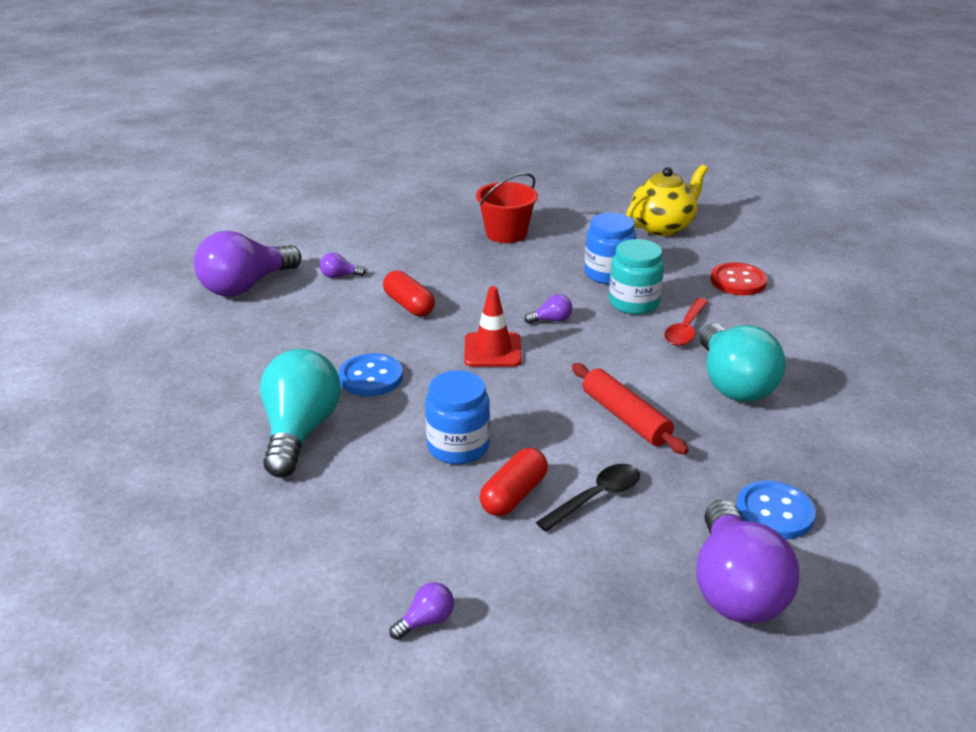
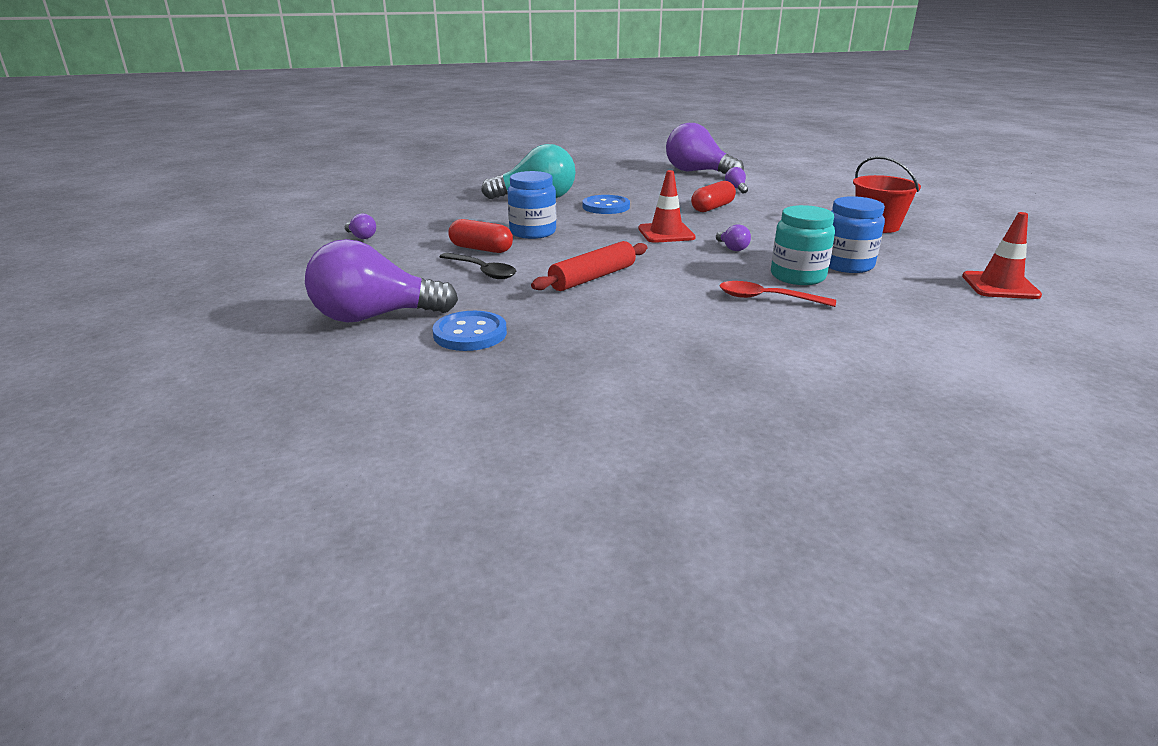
camera: 80 degrees right, 5 degrees down
(662, 227) = (1000, 286): yellow teapot -> red traffic cone
(733, 384) = (676, 319): turquoise light bulb -> none
(738, 281) = (911, 325): red button -> none

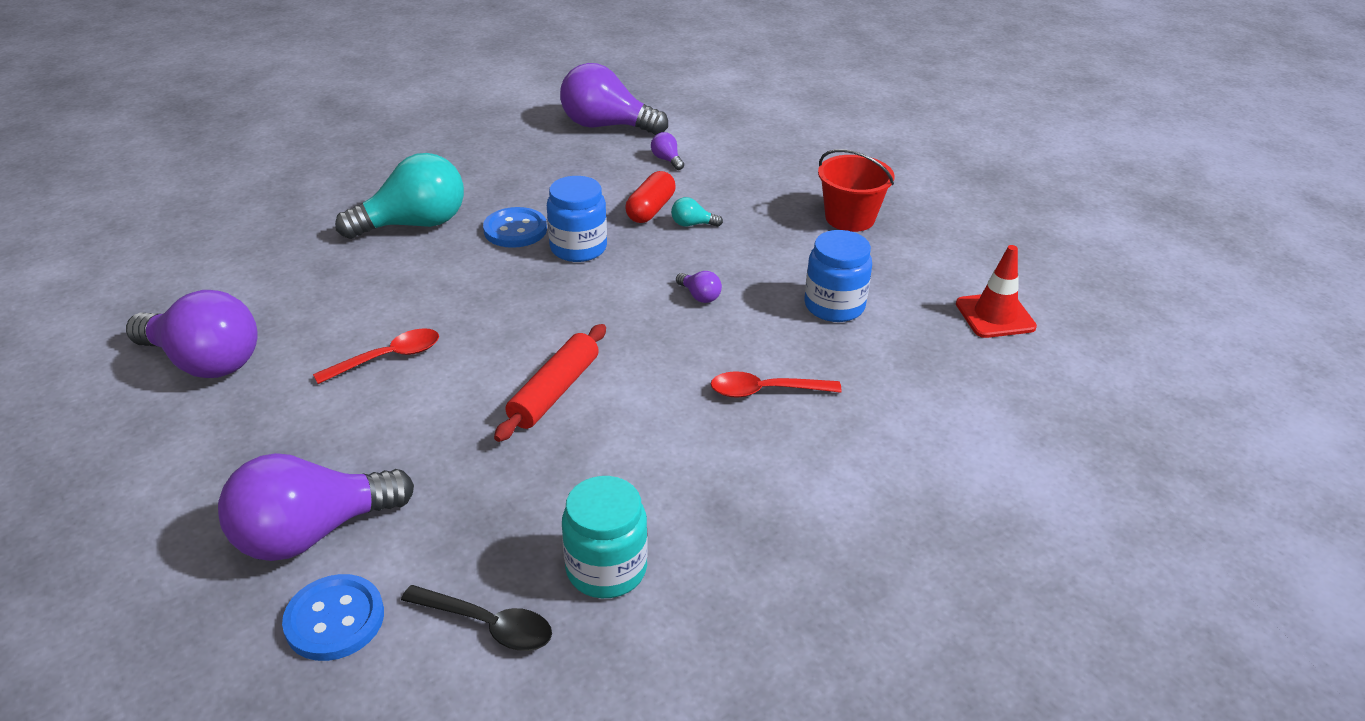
camera: 20 degrees left, 10 degrees up
(361, 237) = (205, 362): purple light bulb -> purple light bulb, size x2.46
(470, 334) = (449, 537): blue button -> blue button (335, 619)
(481, 249) = (387, 358): red capsule -> red spoon
(482, 271) = (409, 407): black spoon -> black spoon (487, 625)
(532, 232) = (441, 307): blue jar -> blue jar (578, 248)
(666, 233) = (612, 278): red traffic cone -> none
(742, 217) = (692, 224): none -> turquoise light bulb
(797, 276) = (787, 340): turquoise jar -> turquoise jar (606, 569)

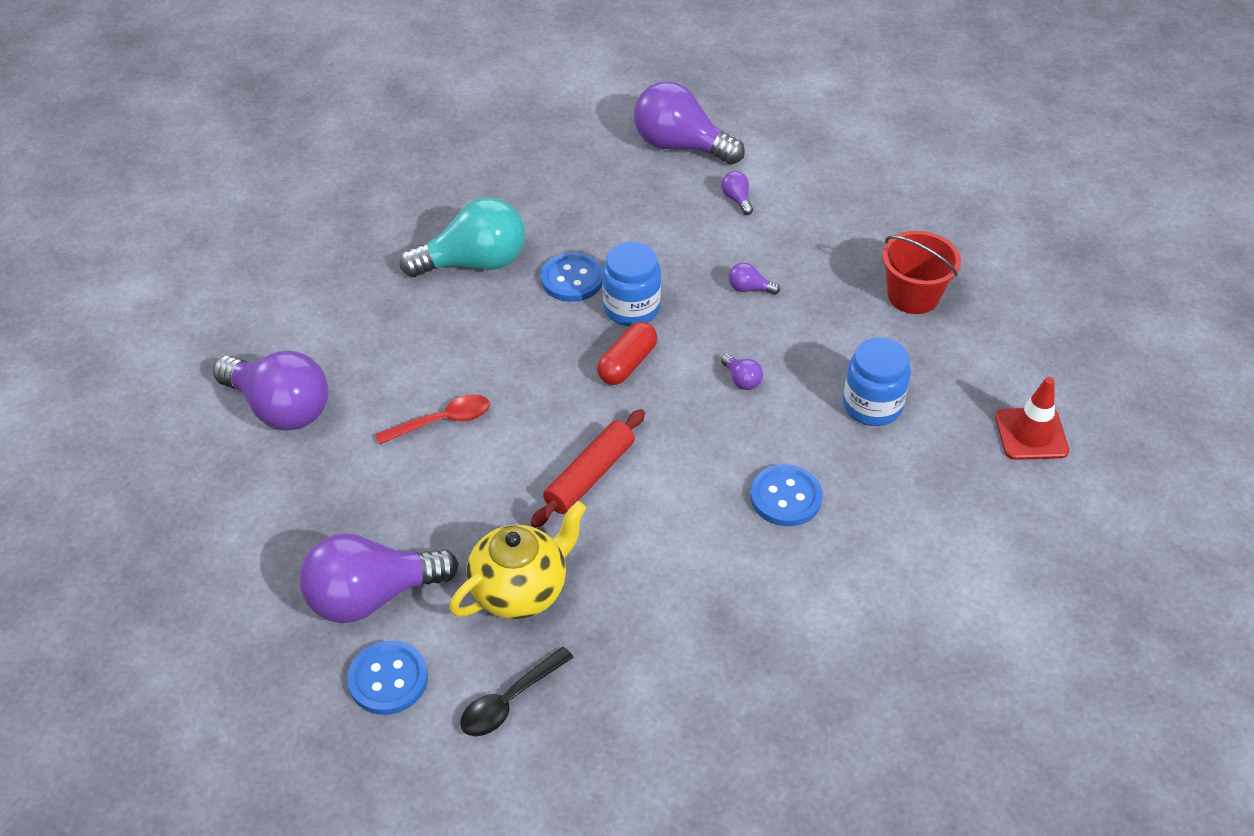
camera: 10 degrees right, 10 degrees up
(487, 625) = (510, 700): black spoon -> black spoon turned 105 degrees clockwise
(489, 507) = (521, 590): none -> yellow teapot
(606, 569) = (614, 662): turquoise jar -> none
(650, 209) = (710, 265): red capsule -> red capsule (627, 364)
(692, 224) = (749, 289): turquoise light bulb -> purple light bulb
(766, 391) = (785, 497): red spoon -> blue button

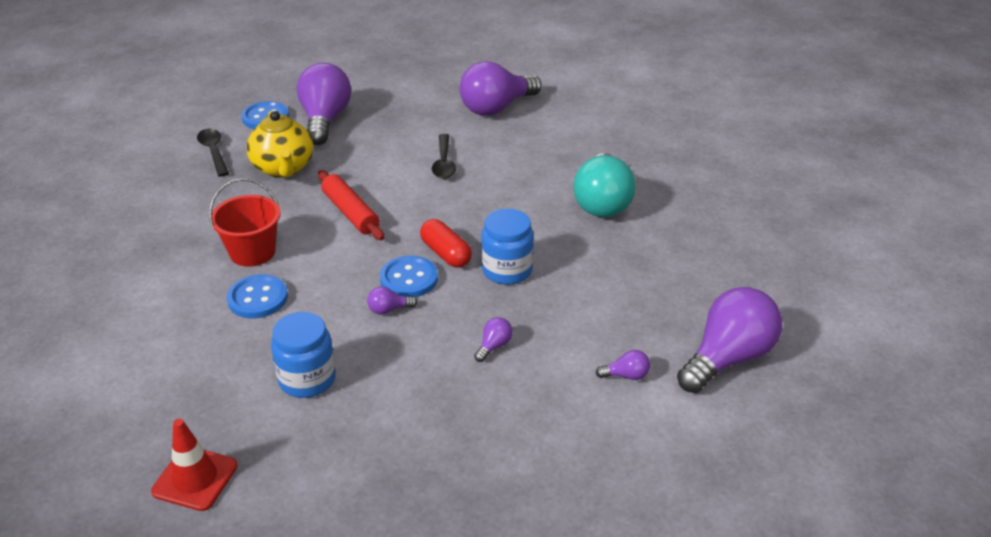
camera: 110 degrees right, 10 degrees down
(442, 422) = (444, 163): red spoon -> black spoon
(572, 279) = (558, 247): blue button -> blue button (409, 279)
(913, 296) = (421, 462): red bucket -> red bucket (252, 252)

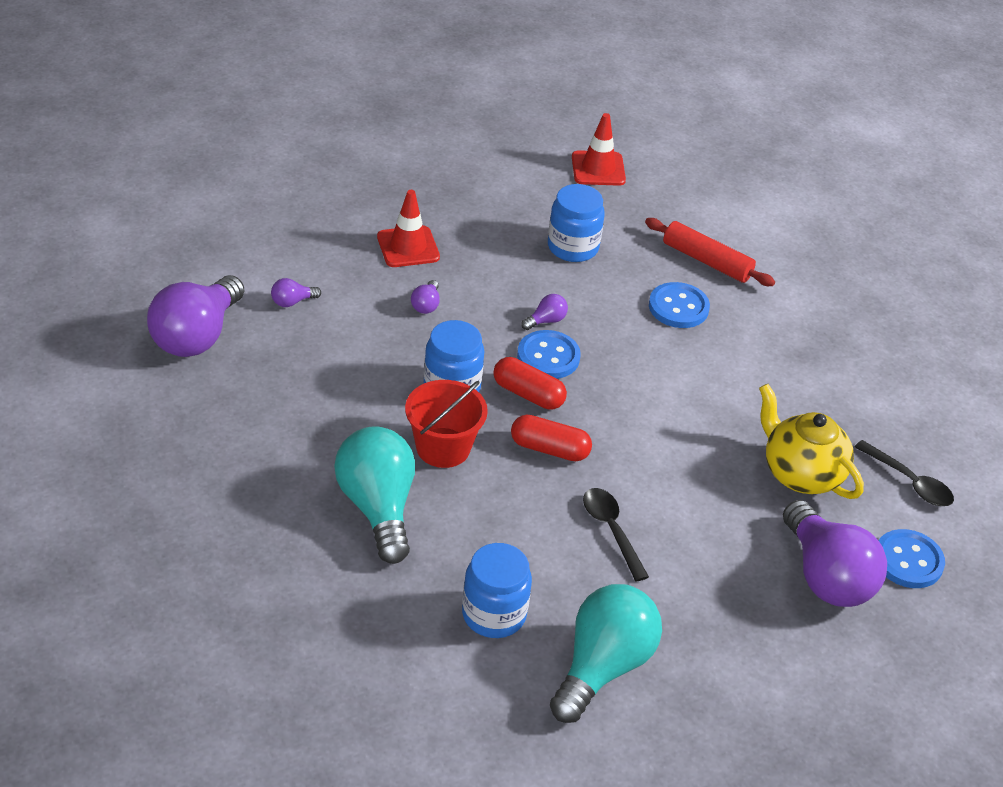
camera: 155 degrees right, 5 degrees up
(252, 252) = (729, 354): red bucket -> red bucket (443, 448)
(350, 213) = (669, 425): red rolling pin -> red rolling pin (707, 261)
(454, 214) = (549, 449): none -> red capsule
(482, 415) = (408, 247): none -> red traffic cone
(496, 108) = (602, 667): purple light bulb -> turquoise light bulb
(548, 138) = (494, 614): none -> blue jar

